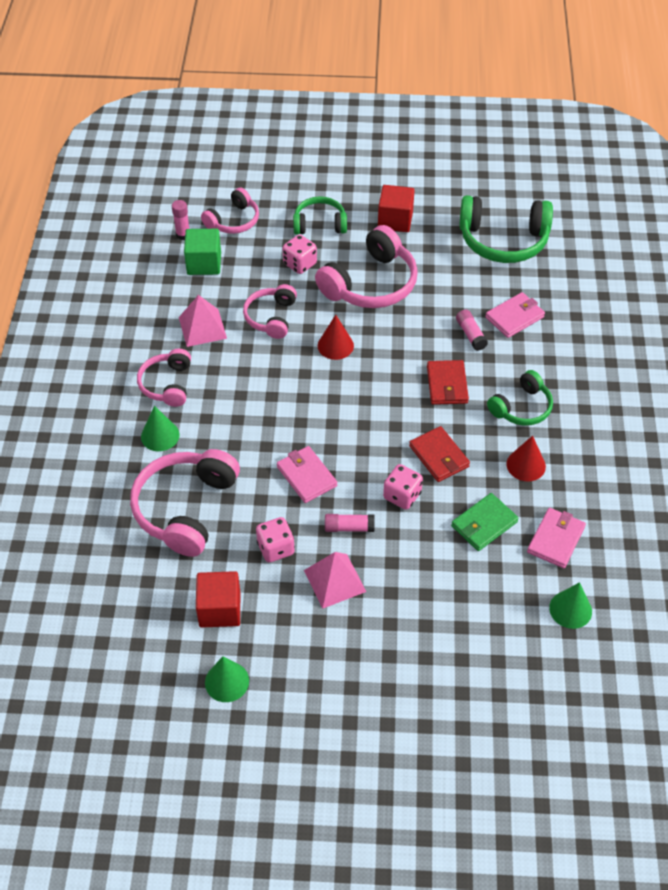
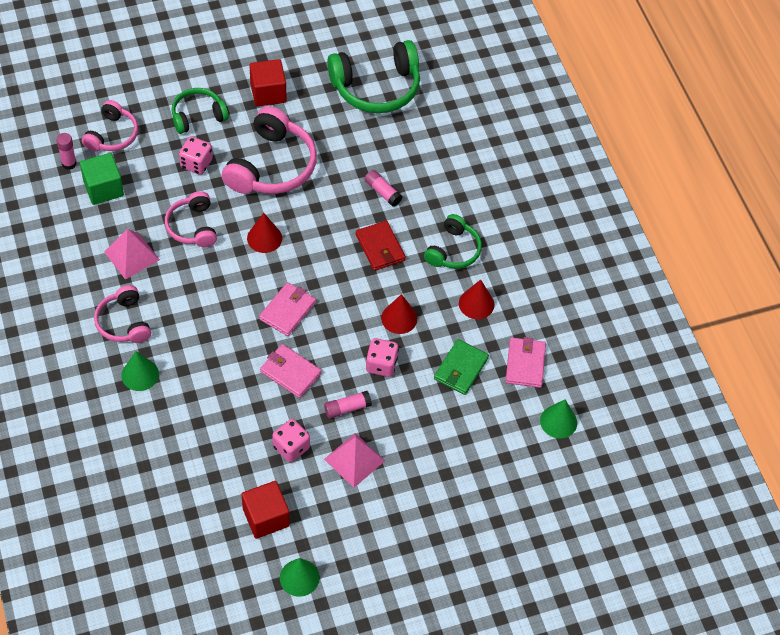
camera: 25 degrees left, 5 degrees up
(185, 508) = (194, 436): pink headphones -> none
(439, 456) = (399, 318): red wallet -> red cone
(514, 317) = (415, 163): pink wallet -> pink wallet (287, 311)

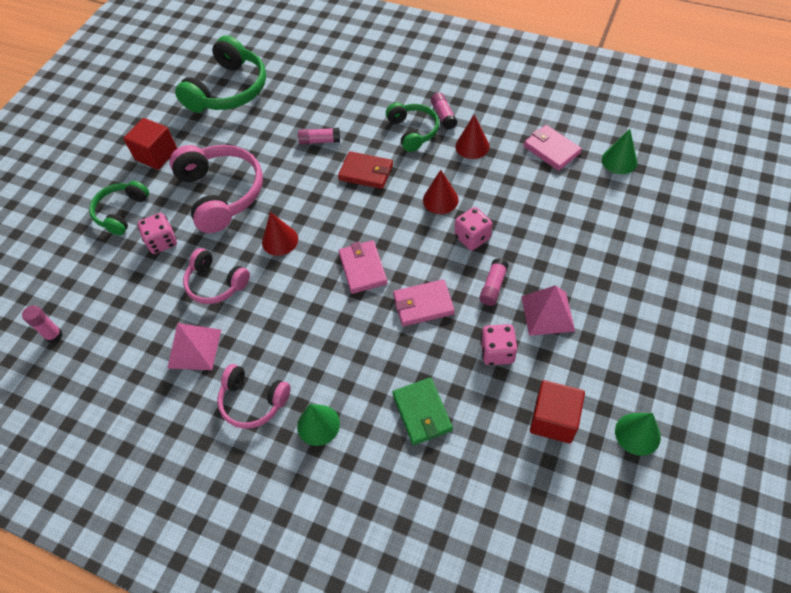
camera: 40 degrees left, 0 degrees up
(103, 188) = (107, 325): green cube -> none
(112, 135) = (67, 283): pink headphones -> none
(461, 369) = (521, 190): green wallet -> green wallet (422, 412)
(491, 261) = (443, 116): none -> pink glue stick

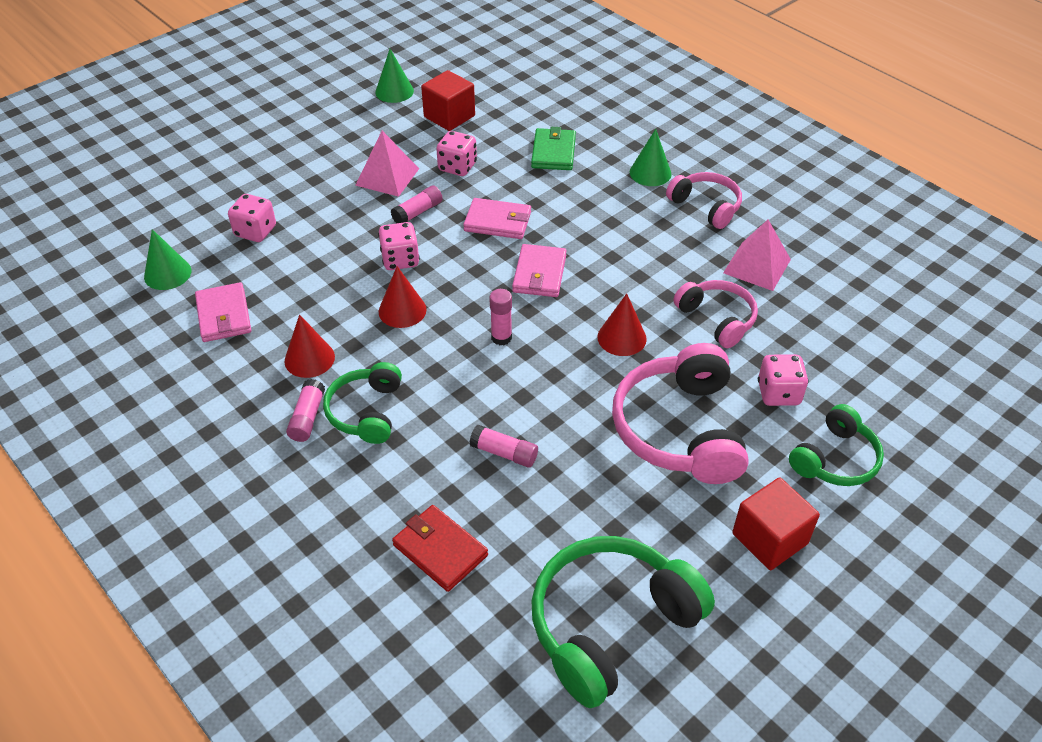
camera: 160 degrees left, 10 degrees down
(54, 335) = (927, 333): pink glue stick -> pink glue stick (501, 338)
(366, 172) = (468, 379): red wallet -> red wallet (440, 550)
(597, 216) = (255, 231): none -> pink dice

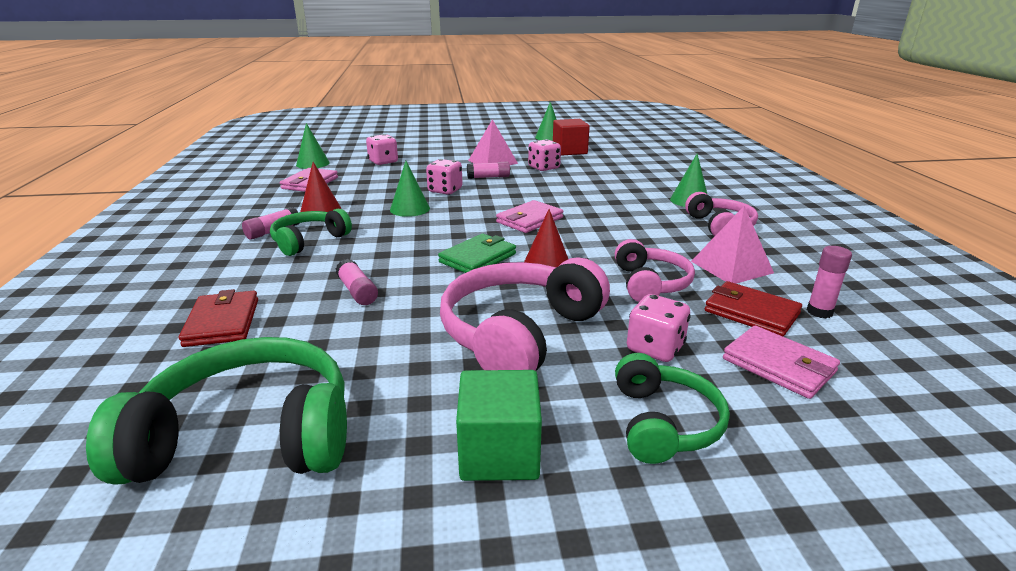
camera: 35 degrees right, 20 degrees down
(402, 310) = (410, 209): red cone -> green cone
(498, 222) = (536, 193): pink wallet -> pink wallet (779, 365)
(501, 338) = (453, 238): pink glue stick -> pink glue stick (819, 312)
(553, 152) = (622, 177): green wallet -> green wallet (478, 258)
(769, 538) = (499, 453): red cube -> green cube
(808, 319) = (751, 312): none -> red wallet
(835, 459) = (664, 423): green headphones -> green headphones turned 75 degrees counterclockwise

